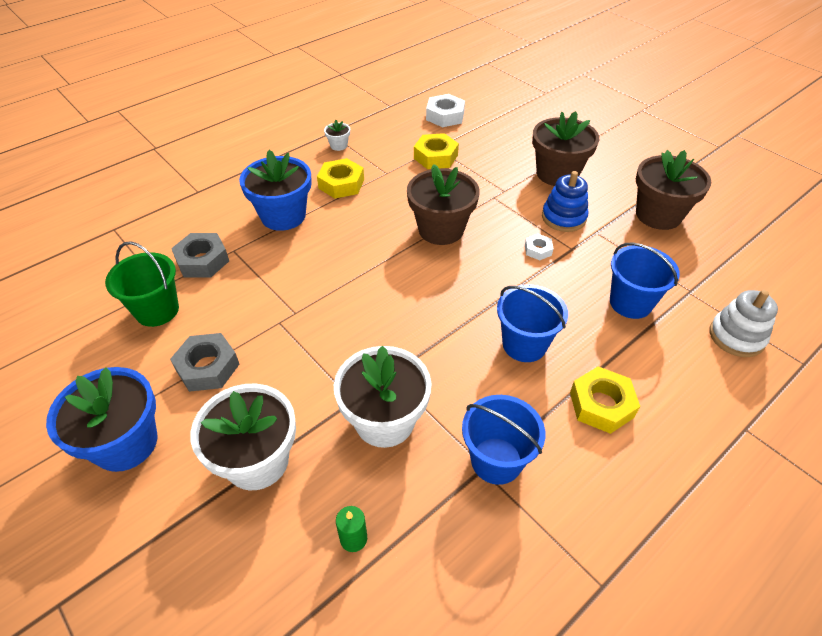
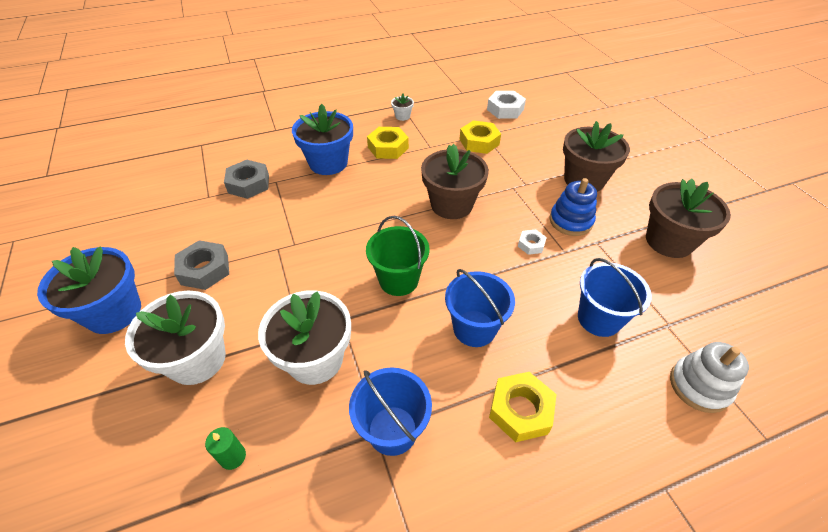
camera: 20 degrees right, 0 degrees up
(157, 310) = (195, 214): green bucket -> green bucket (398, 280)

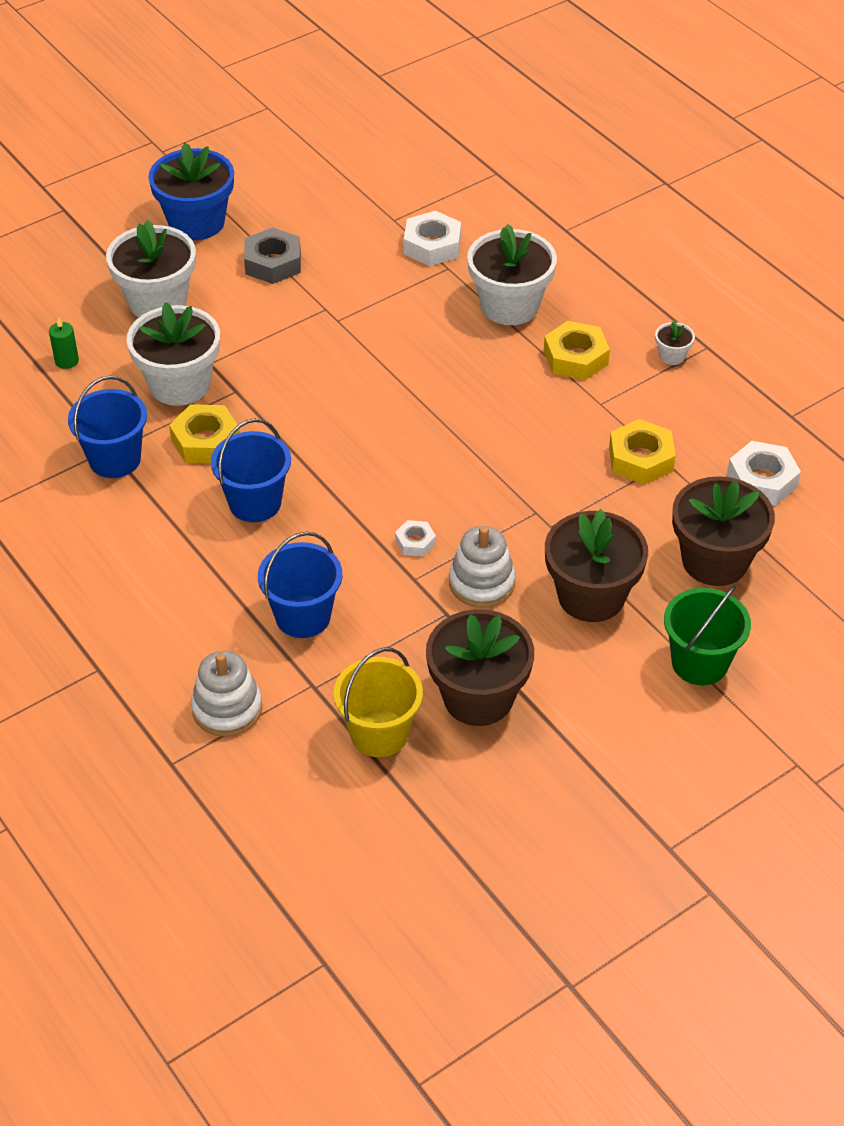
camera: 75 degrees right, 0 degrees up
(249, 184) = (432, 246): grey nut -> white nut
(328, 163) = (509, 306): blue flower pot -> white flower pot
(398, 280) = (308, 425): green bucket -> green bucket (699, 663)
(451, 205) = (468, 450): brown flower pot -> brown flower pot (715, 561)
(520, 410) = (159, 552): yellow nut -> yellow nut (206, 441)
(570, 221) = (481, 583): blue stacking toy -> white stacking toy
(708, 295) = (379, 733): none -> yellow bucket

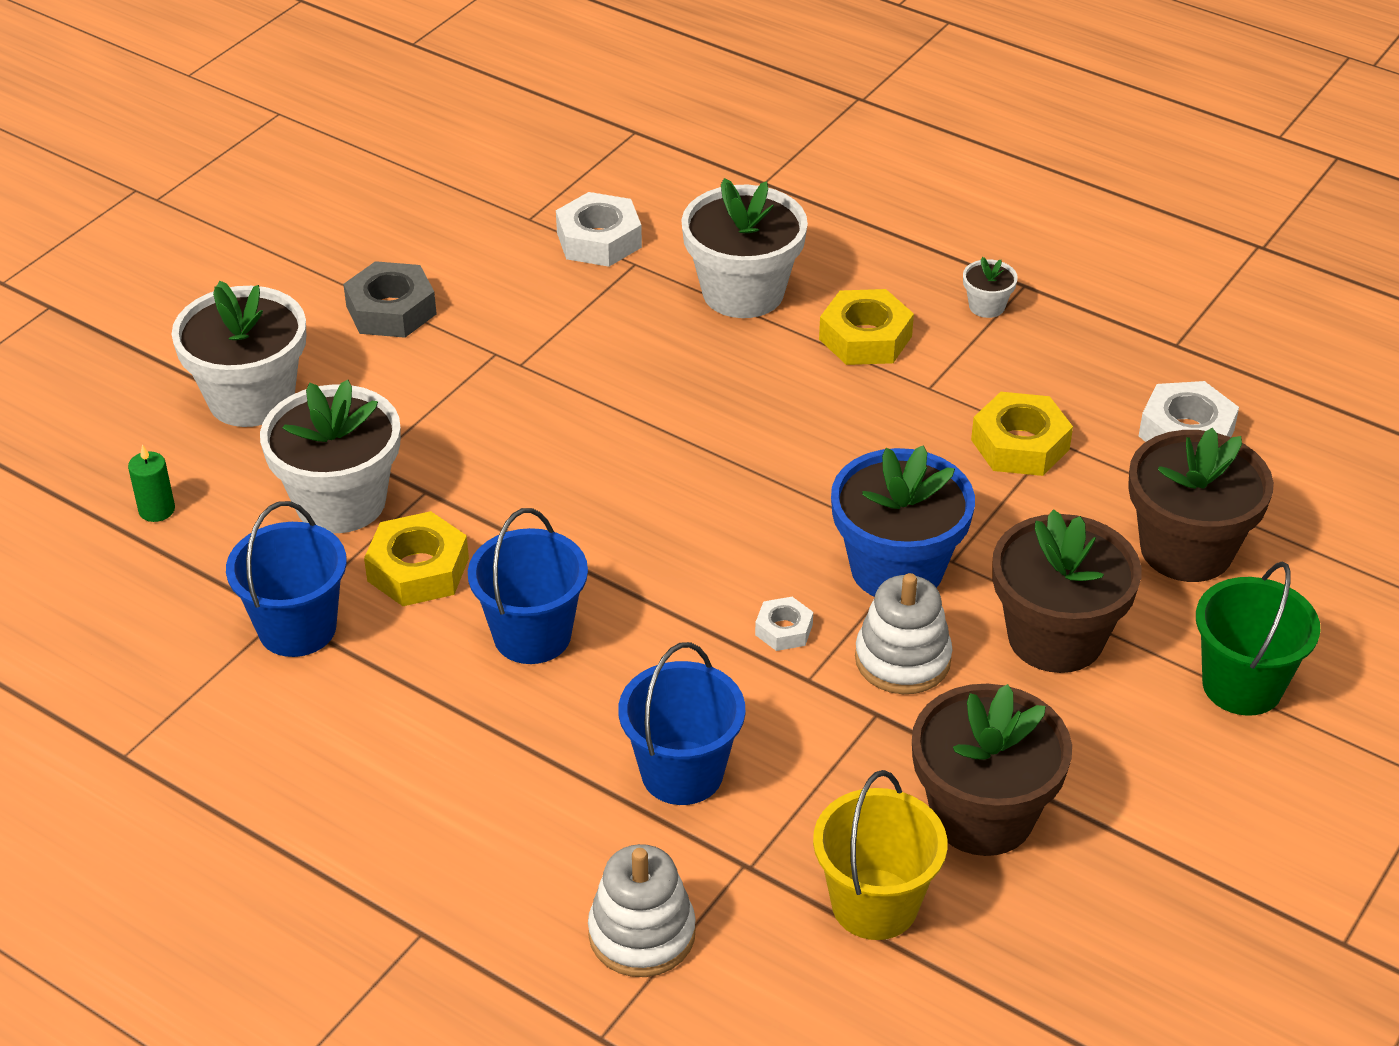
camera: 20 degrees left, 5 degrees down
(196, 222) = (254, 281): blue flower pot -> blue flower pot (897, 569)

